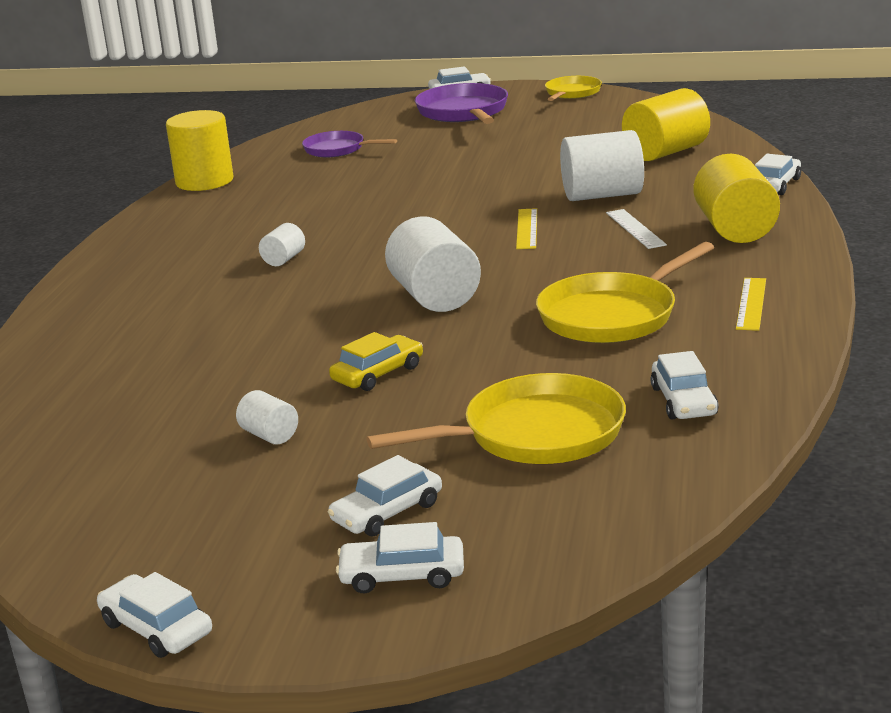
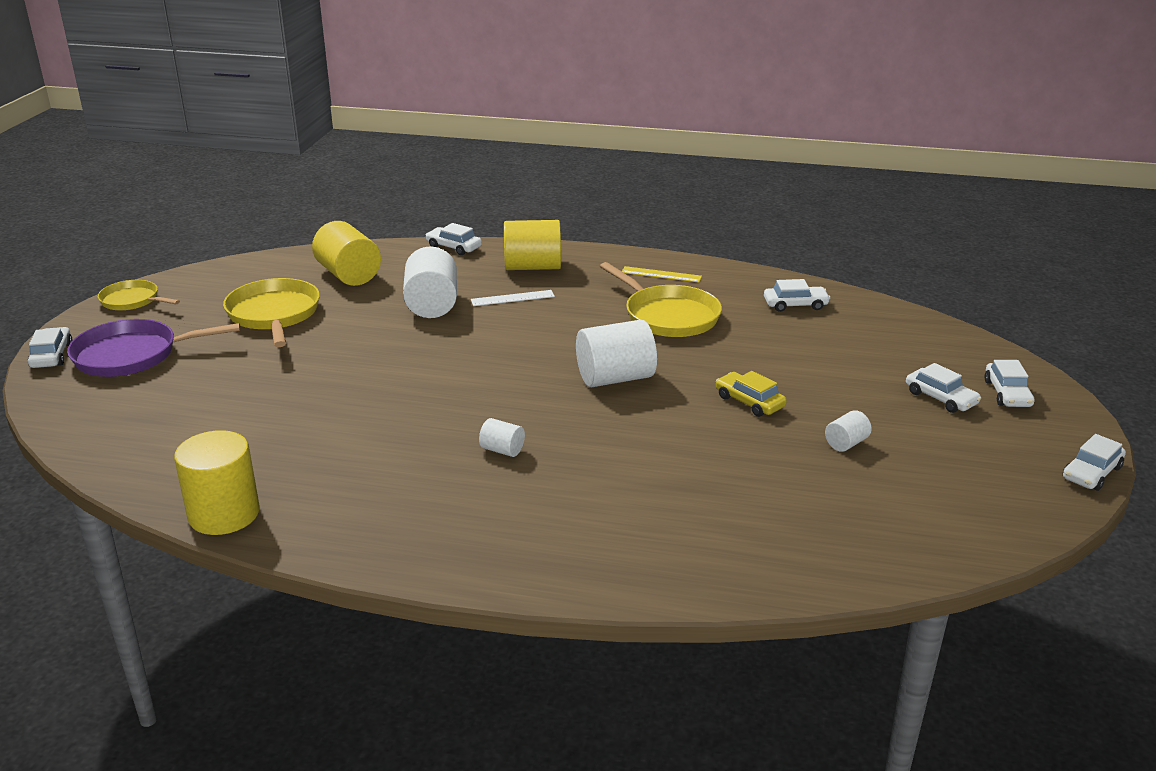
camera: 90 degrees left, 5 degrees up
(337, 149) = (187, 427): purple pan -> none
(526, 228) = (489, 337): yellow ruler -> none
(535, 434) = (838, 349): yellow pan -> yellow pan (274, 315)

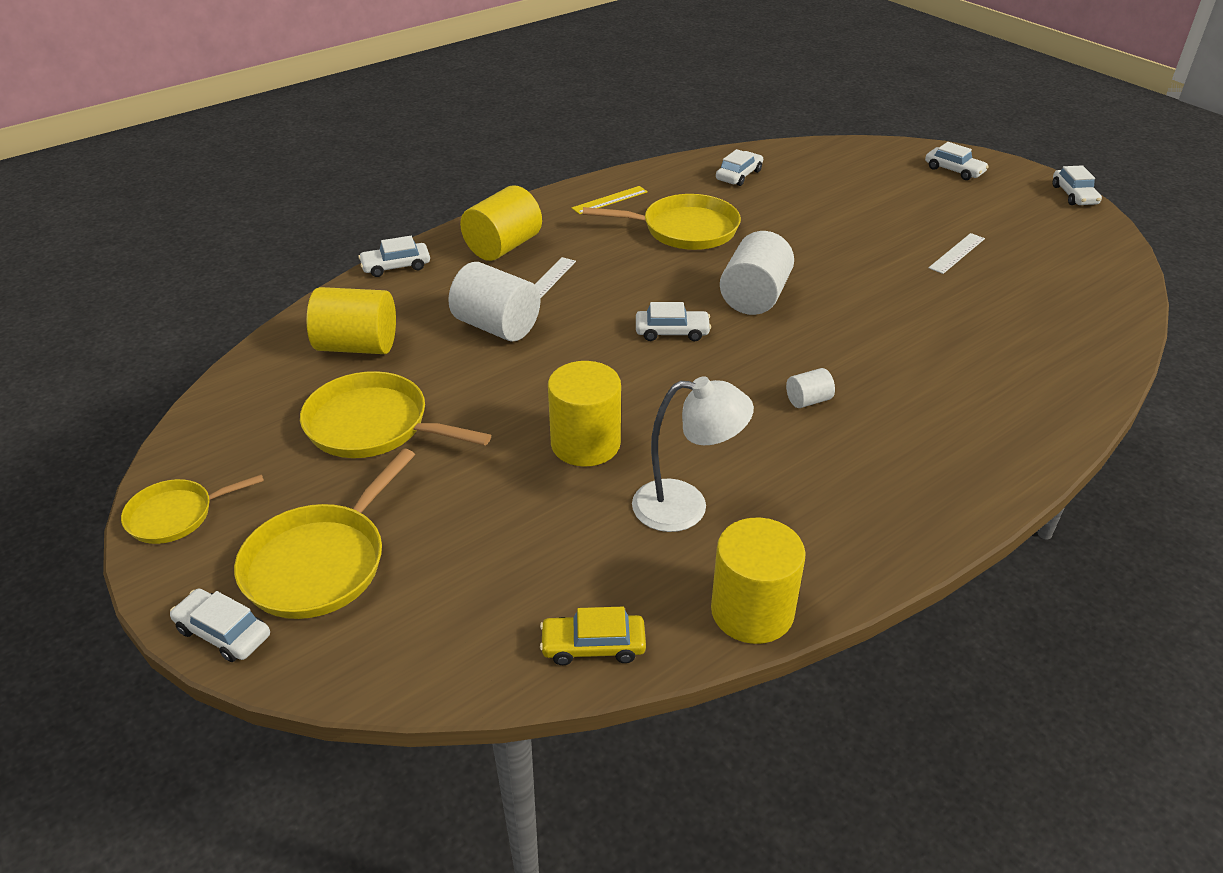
camera: 50 degrees left, 10 degrees up
(132, 355) = (320, 563): purple pan -> yellow pan
(311, 448) = (686, 506): none -> white lamp
(338, 386) = (585, 444): none -> yellow cylinder
(749, 402) = (859, 260): yellow car -> yellow car (593, 646)
(846, 443) = (956, 253): white cylinder -> white ruler
(941, 398) = (935, 193): white car -> white car (672, 332)

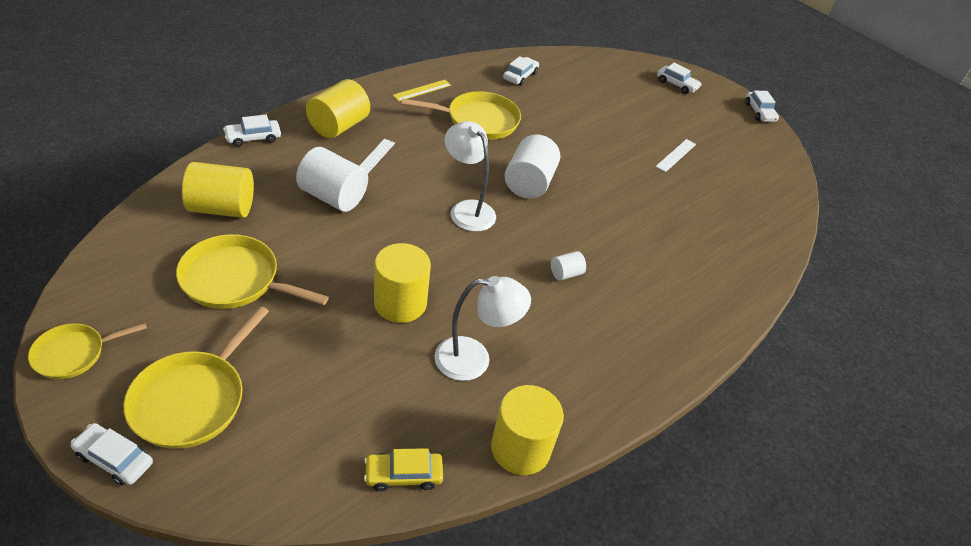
camera: 10 degrees left, 5 degrees up
(672, 332) = (467, 209): white car -> white lamp

